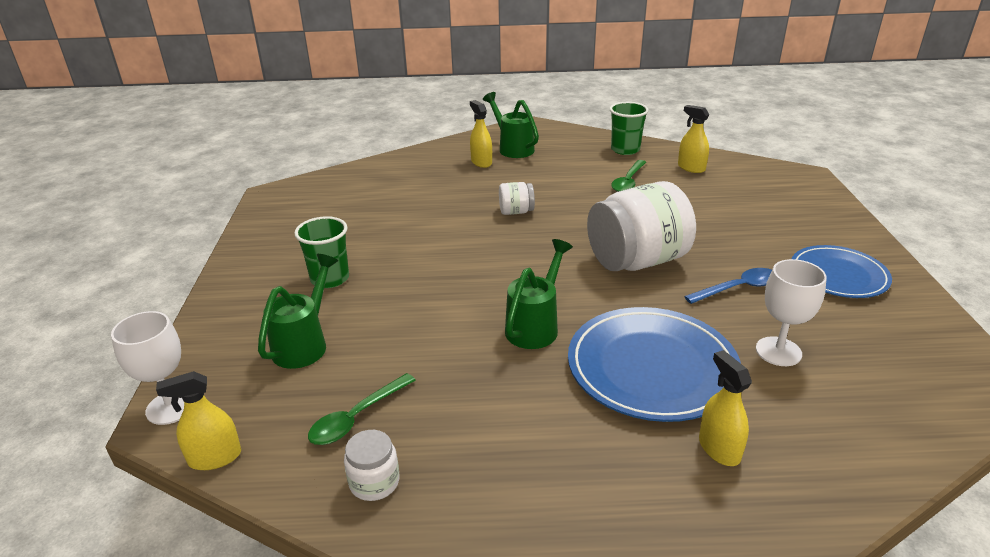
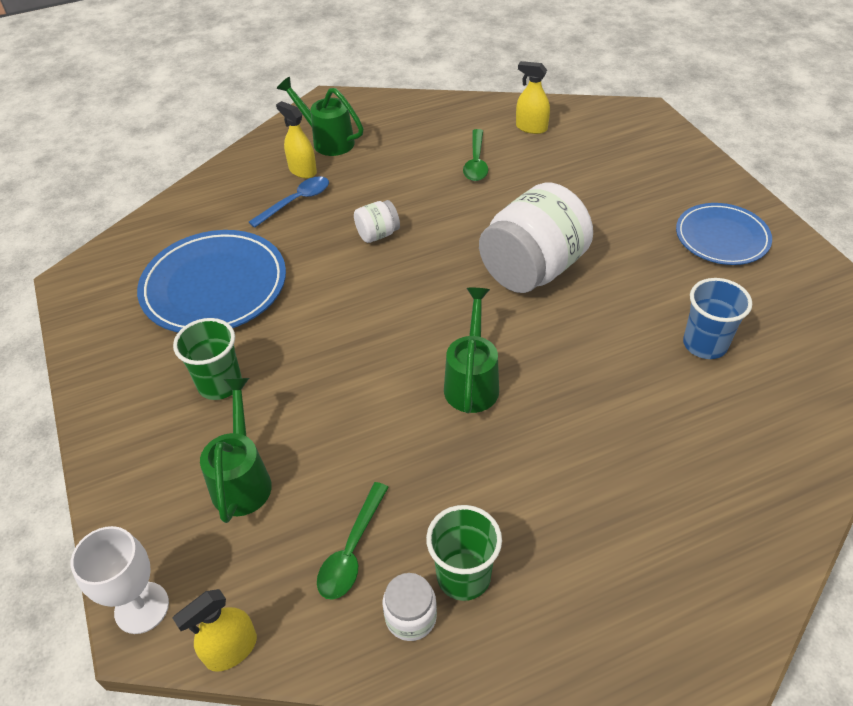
camera: 20 degrees left, 15 degrees up
(625, 150) = (452, 116): green cup -> green cup (463, 576)
(651, 368) = (603, 398): blue plate -> blue plate (214, 286)
(719, 449) = (698, 470): yellow spray bottle -> none
(738, 288) = (640, 278): blue spoon -> blue spoon (296, 201)
(778, 351) = (704, 344): white goblet -> blue cup

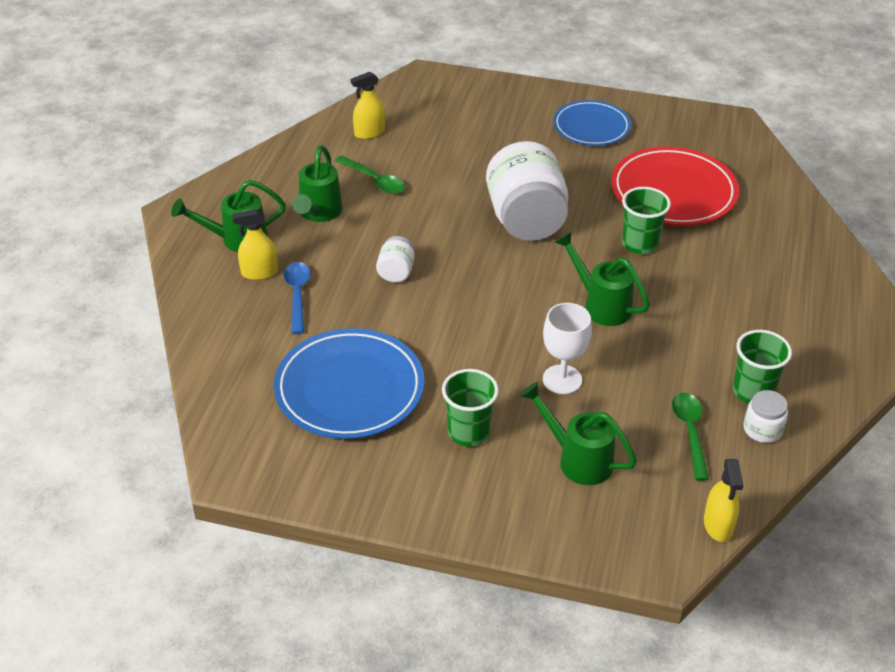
camera: 55 degrees left, 5 degrees down
(142, 607) = (645, 559): white goblet -> white goblet (562, 379)
(352, 550) = (690, 432): green spoon -> green spoon turned 150 degrees counterclockwise
(401, 159) = (318, 214): none -> green watering can
(593, 362) = (640, 244): none -> green cup
(704, 344) = (673, 192): blue cup -> red plate

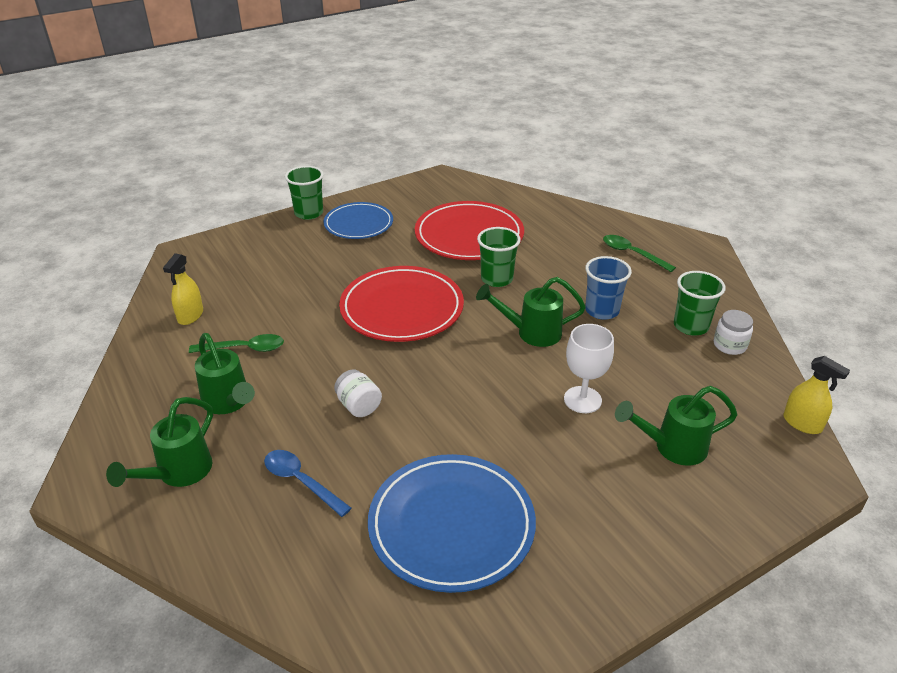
camera: 45 degrees left, 5 degrees down
(259, 273) = (239, 487): yellow spray bottle -> none
(468, 432) = (582, 486): green cup -> green cup (309, 213)
(526, 220) = (402, 308): white jar -> red plate
(690, 432) = (700, 376): green spoon -> green spoon (632, 254)
(691, 327) = (602, 310): none -> blue cup

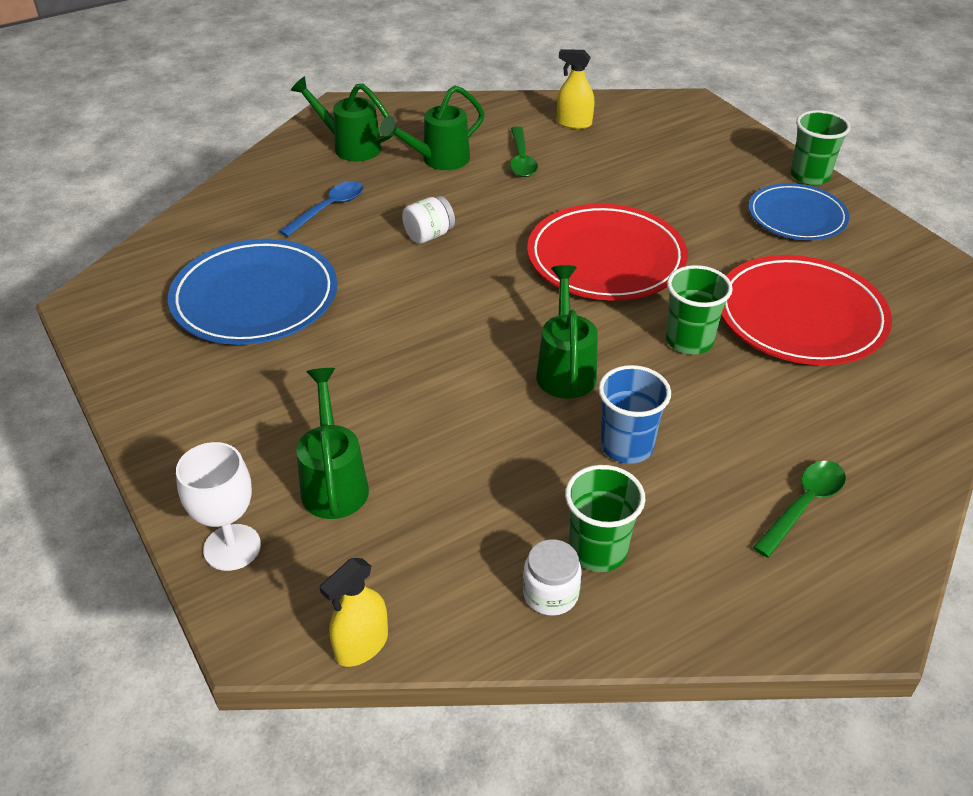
camera: 90 degrees right, 5 degrees up
(582, 400) = (429, 406): white goblet -> white goblet (232, 547)

